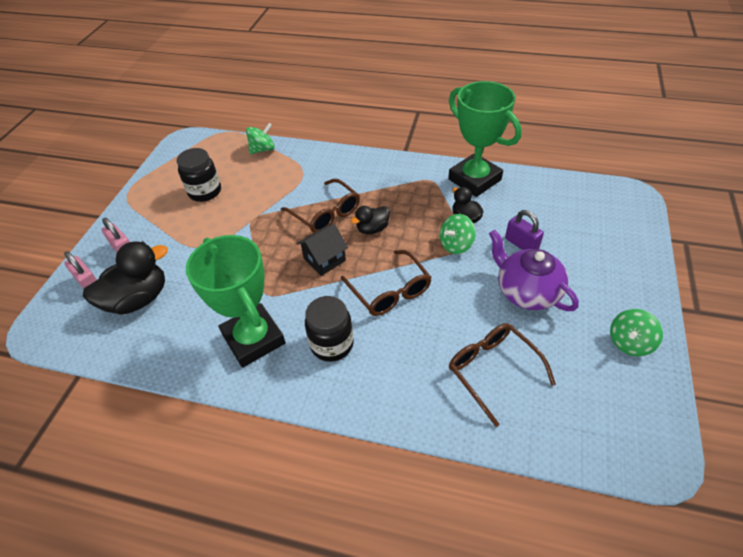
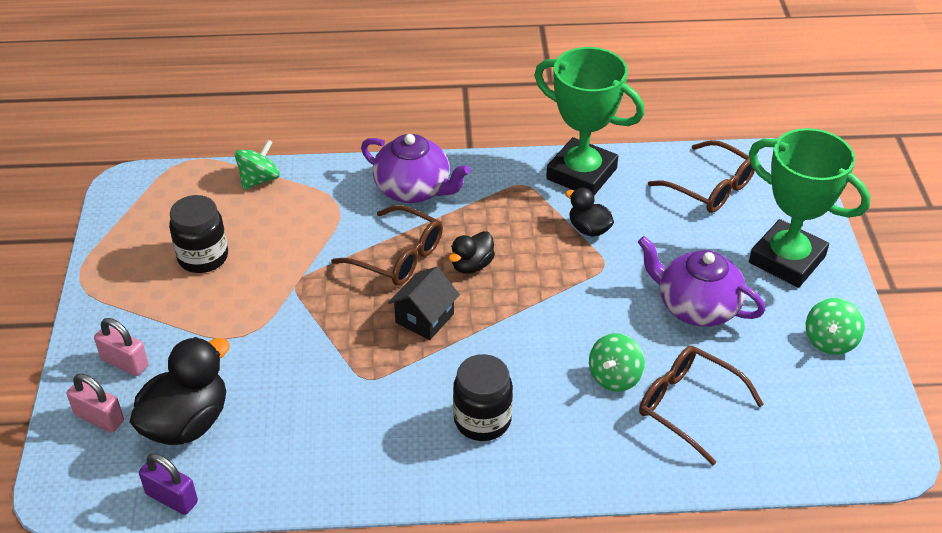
camera: 20 degrees left, 5 degrees down
(253, 339) = (377, 437): green trophy -> green trophy (787, 260)
(356, 171) = (414, 189): none -> purple teapot
(390, 291) = (528, 341): brown glasses -> brown glasses (710, 188)
(456, 245) = (589, 265): green spinning top -> green spinning top (614, 377)
(521, 244) = (670, 249): purple padlock -> purple padlock (171, 498)

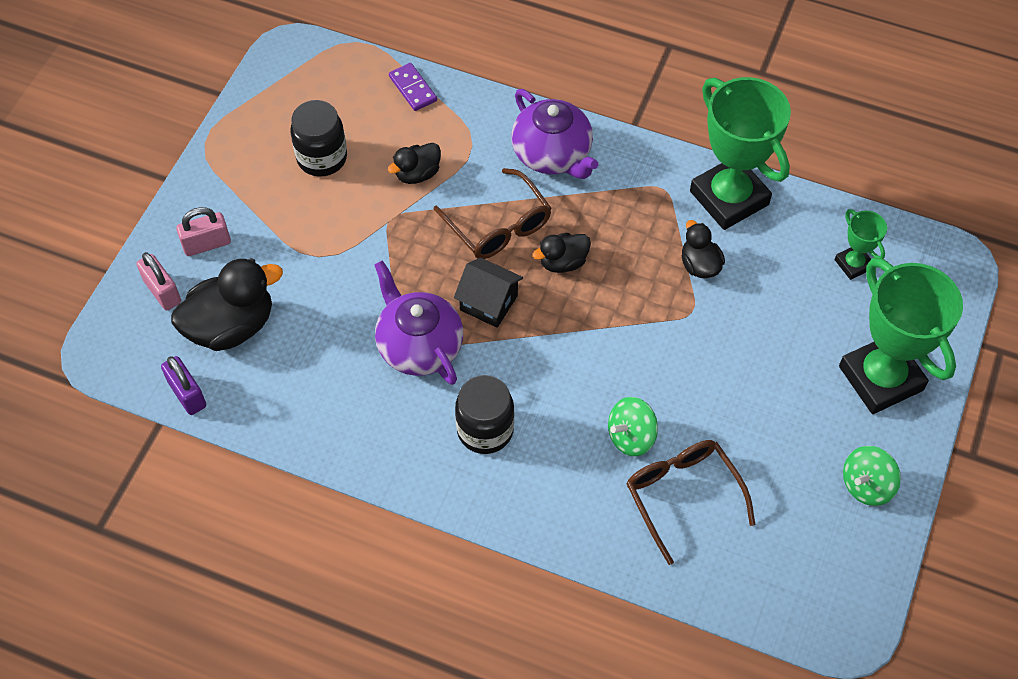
camera: 25 degrees right, 15 degrees up
(125, 362) = (207, 244): pink padlock -> pink padlock turned 75 degrees counterclockwise
(259, 179) = (412, 89): green spinning top -> purple domino
(300, 241) = (417, 174): none -> black duck
(424, 318) = (488, 303): black house -> black house turned 60 degrees clockwise
(696, 307) = (755, 394): purple teapot -> purple teapot (419, 346)
(710, 188) = (853, 264): brown glasses -> green trophy

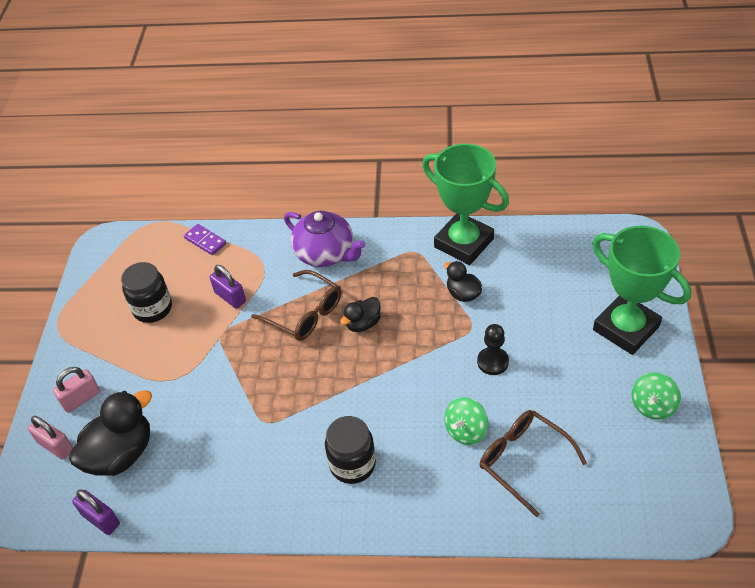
camera: 15 degrees left, 10 degrees down
(417, 174) = (230, 297): black duck -> purple padlock
(419, 346) = (277, 419): purple teapot -> none
(488, 303) = (318, 370): black house -> none
(698, 364) = (493, 362): none -> black pawn
(853, 264) = (570, 259): green trophy -> none

